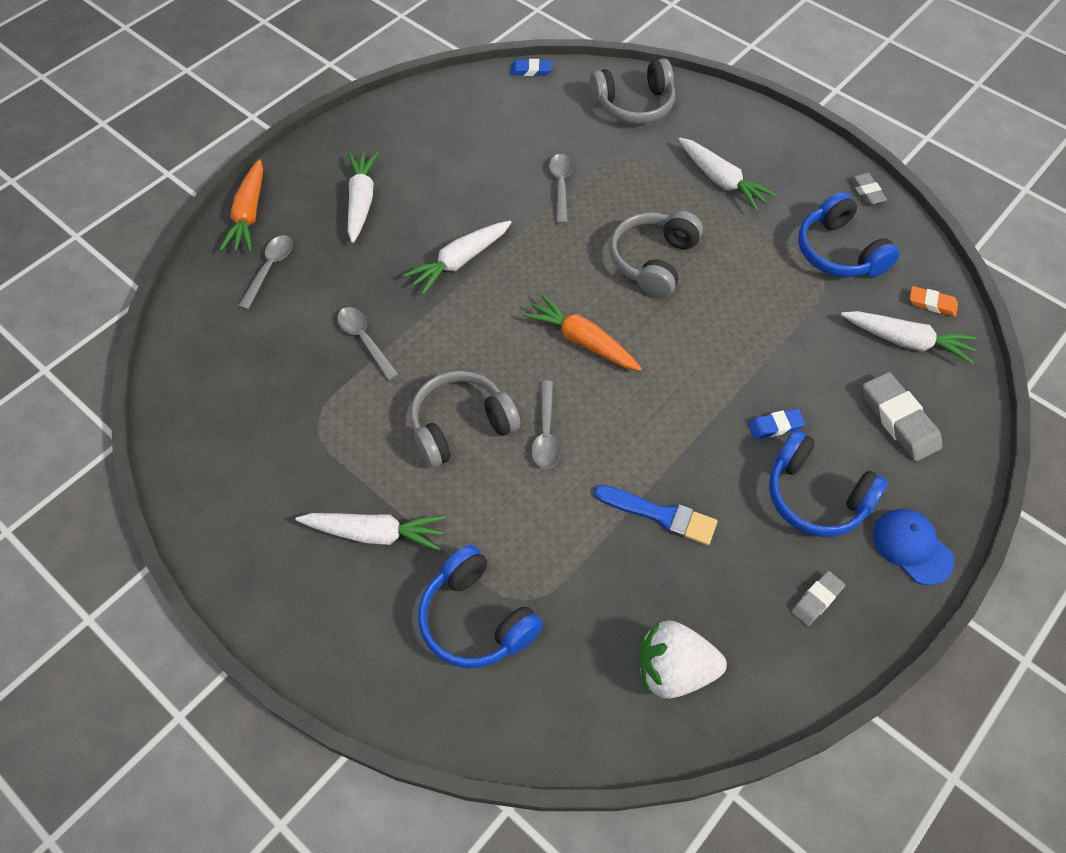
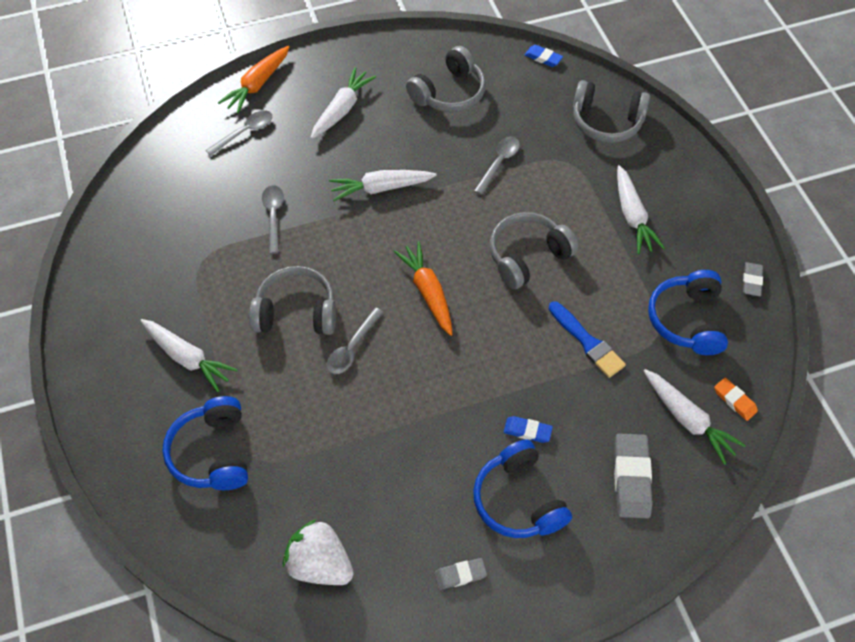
camera: 30 degrees right, 0 degrees up
(462, 140) = (449, 93): none -> grey headphones
(660, 515) = (390, 450): blue brush -> blue brush (587, 342)
(912, 547) = (564, 578): blue cap -> none

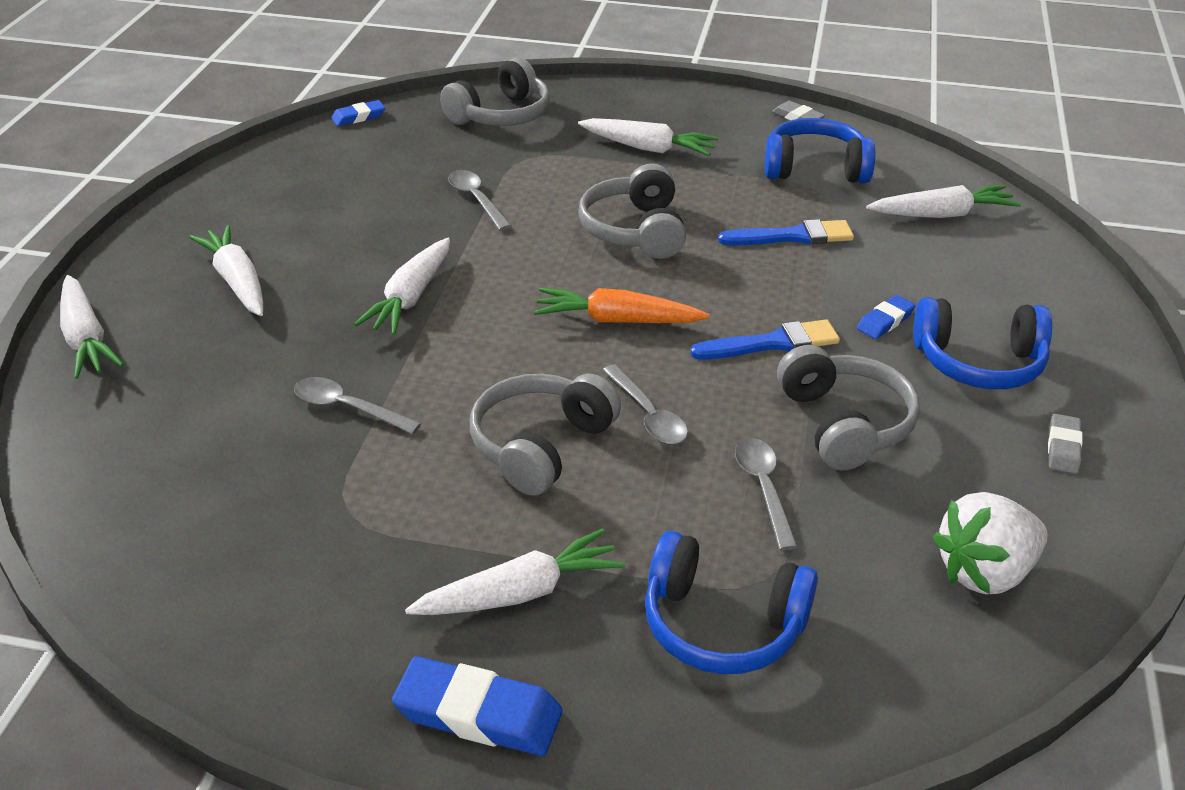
camera: 60 degrees left, 20 degrees down
(108, 380) = (478, 714): none -> blue eraser
(245, 132) = (158, 381): grey spoon -> grey spoon (763, 488)
(257, 84) = (86, 338): orange carrot -> white carrot
(449, 93) = (324, 194): grey headphones -> grey headphones (844, 424)
(460, 378) = (771, 343): none -> blue brush
(631, 478) = (994, 275): grey eraser -> none
(687, 320) = (815, 168): blue headphones -> blue headphones turned 150 degrees clockwise
(734, 400) = (937, 180): orange eraser -> none

